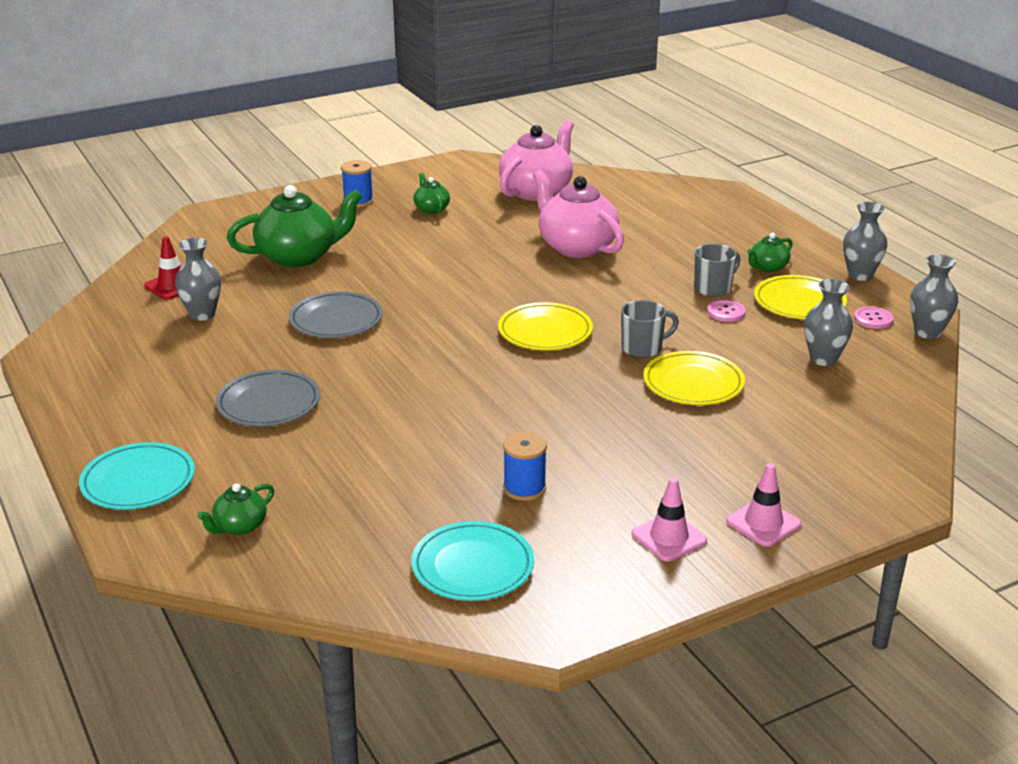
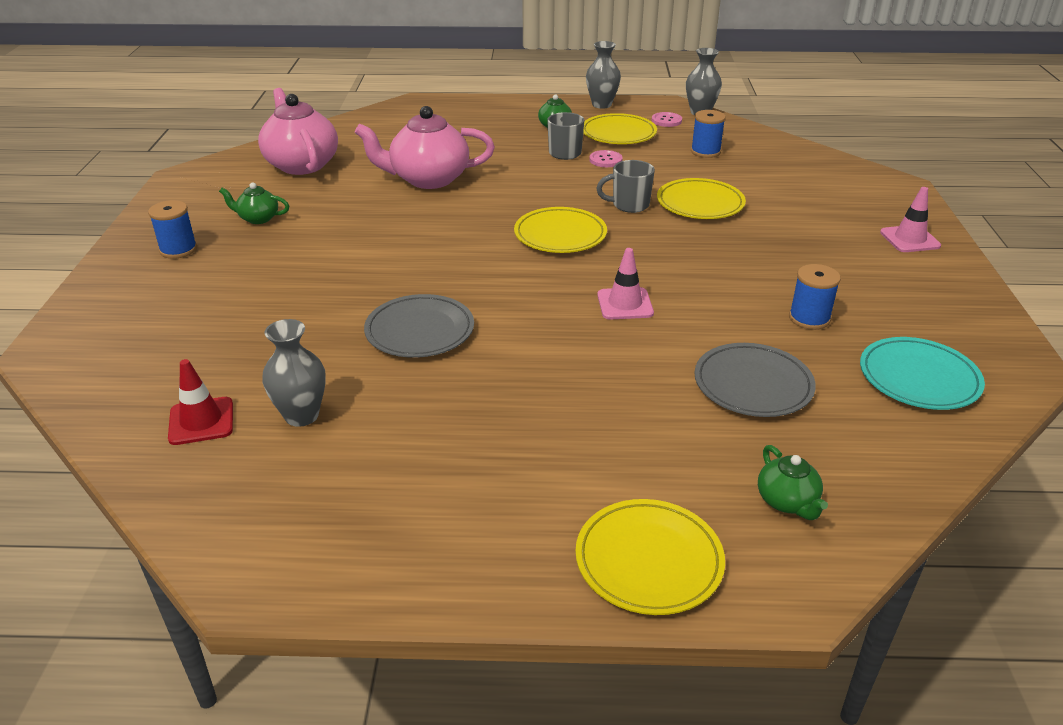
camera: 60 degrees left, 5 degrees up
(138, 481) = (648, 560): turquoise plate -> yellow plate
(268, 403) = (552, 419): grey plate -> grey plate (753, 385)
(299, 256) = (250, 316): green teapot -> none
(643, 348) = (629, 205): grey mug -> grey mug turned 105 degrees counterclockwise
(669, 537) = (913, 279): pink traffic cone -> pink traffic cone (625, 304)
(823, 359) = (705, 152): grey vase -> blue spool

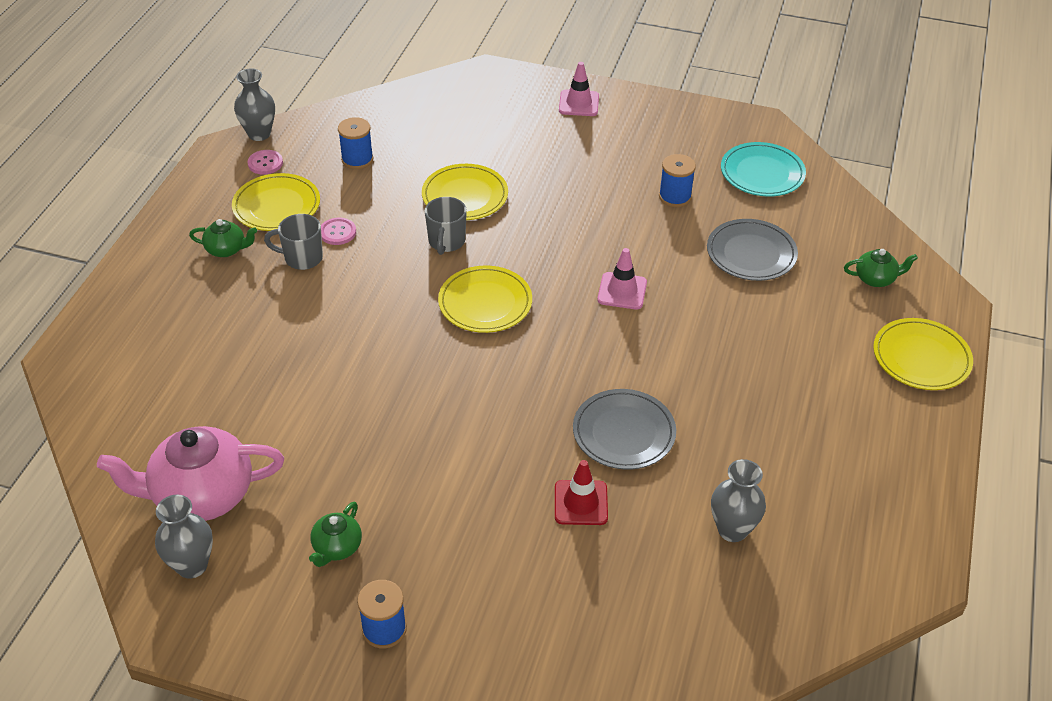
camera: 75 degrees left, 10 degrees up
(201, 421) = (725, 604): red traffic cone -> red traffic cone (581, 503)
(428, 179) = (309, 380): pink teapot -> none
(601, 105) = (188, 198): grey vase -> grey vase (192, 565)

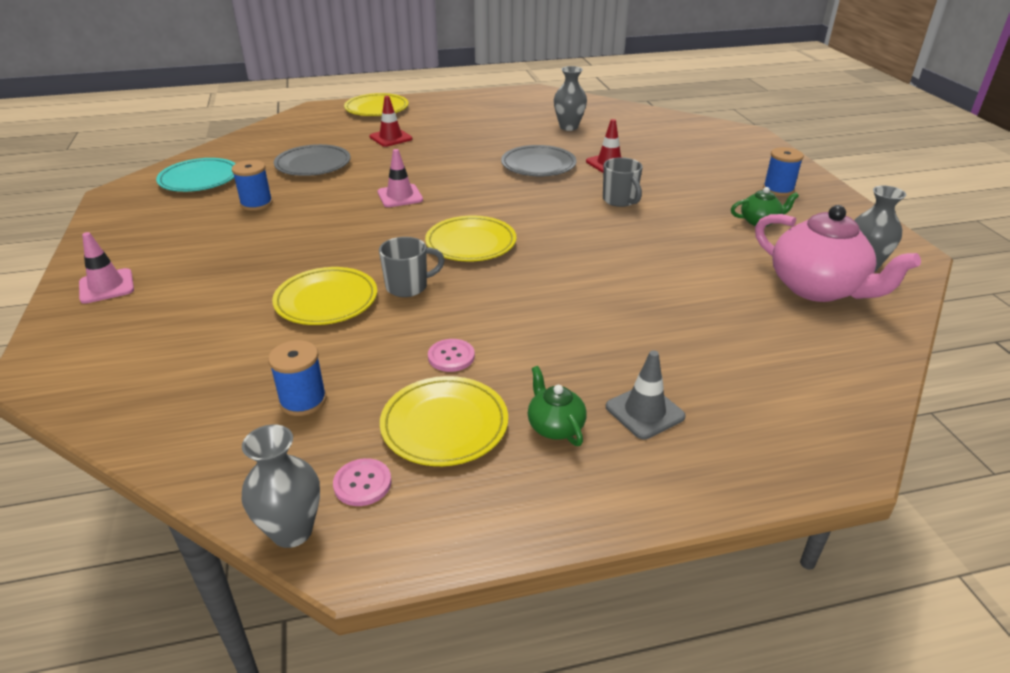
camera: 120 degrees left, 10 degrees down
(194, 294) = (644, 412): none -> grey traffic cone
(302, 258) = (513, 362): grey mug -> grey mug (620, 200)
(798, 336) = (391, 138): none -> red traffic cone
(876, 279) = (309, 128): green teapot -> none

